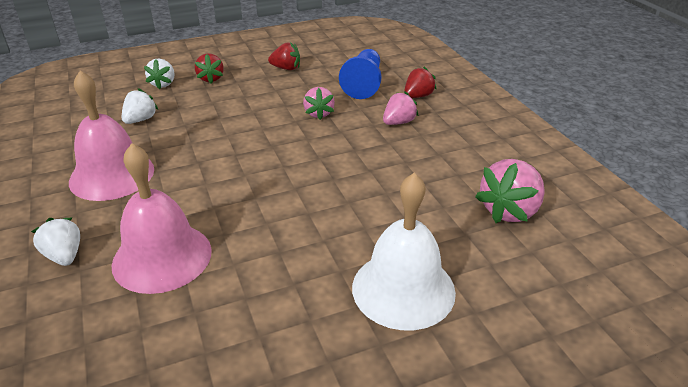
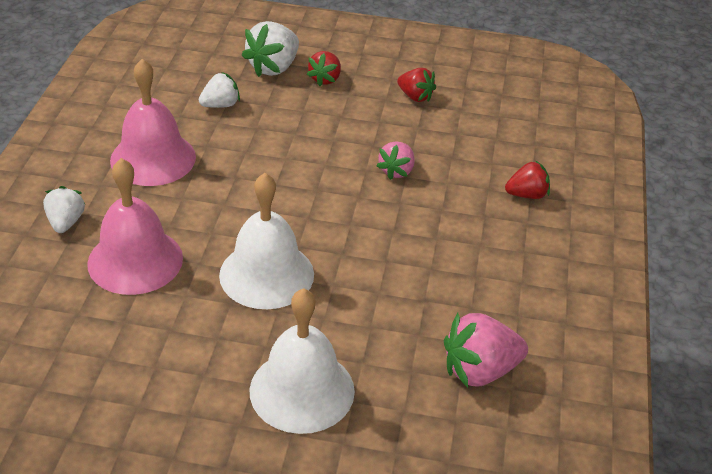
camera: 30 degrees right, 5 degrees up
(163, 84) = (273, 67): white strawberry -> white strawberry, size x1.60
(289, 217) = (266, 274): none -> white bell
(363, 84) = (481, 153): blue pawn -> none
(398, 122) = (470, 219): pink strawberry -> none

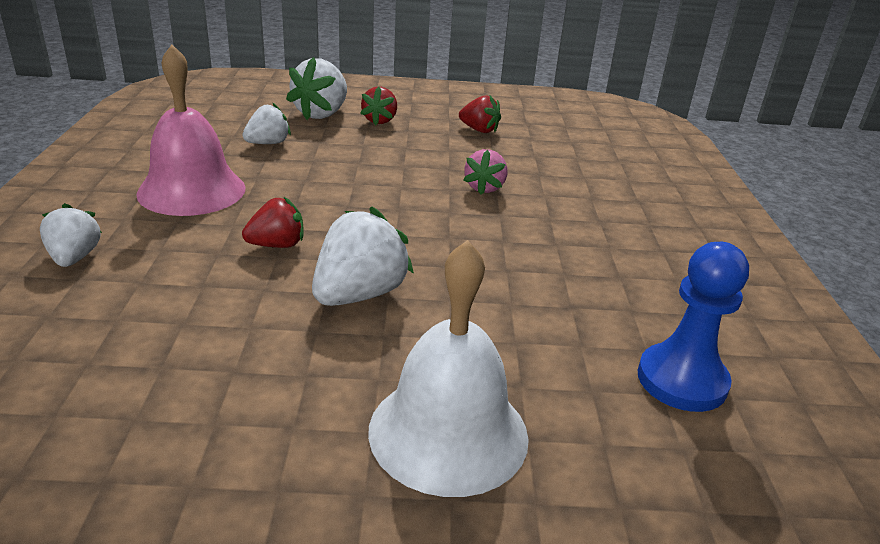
camera: 10 degrees left, 10 degrees down
(135, 260) = (175, 292): pink bell -> none
(266, 274) = (359, 294): white bell -> white strawberry
(480, 370) = (682, 380): pink strawberry -> blue pawn
(527, 195) = (635, 200): red strawberry -> red strawberry (277, 245)

